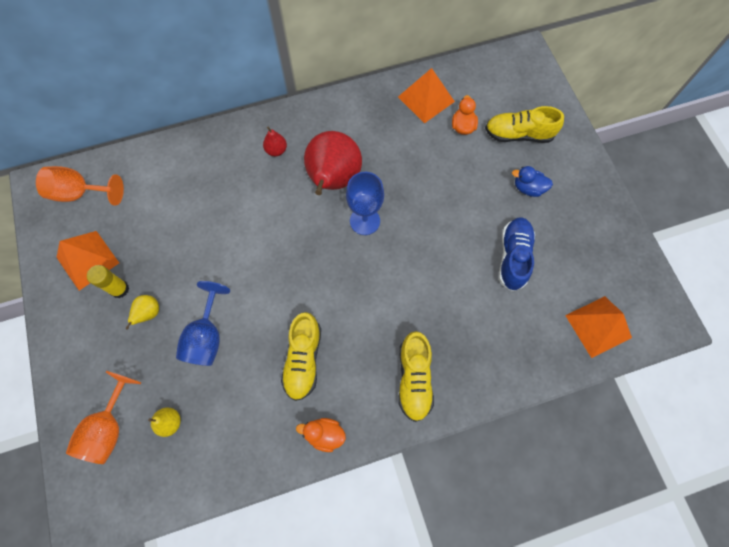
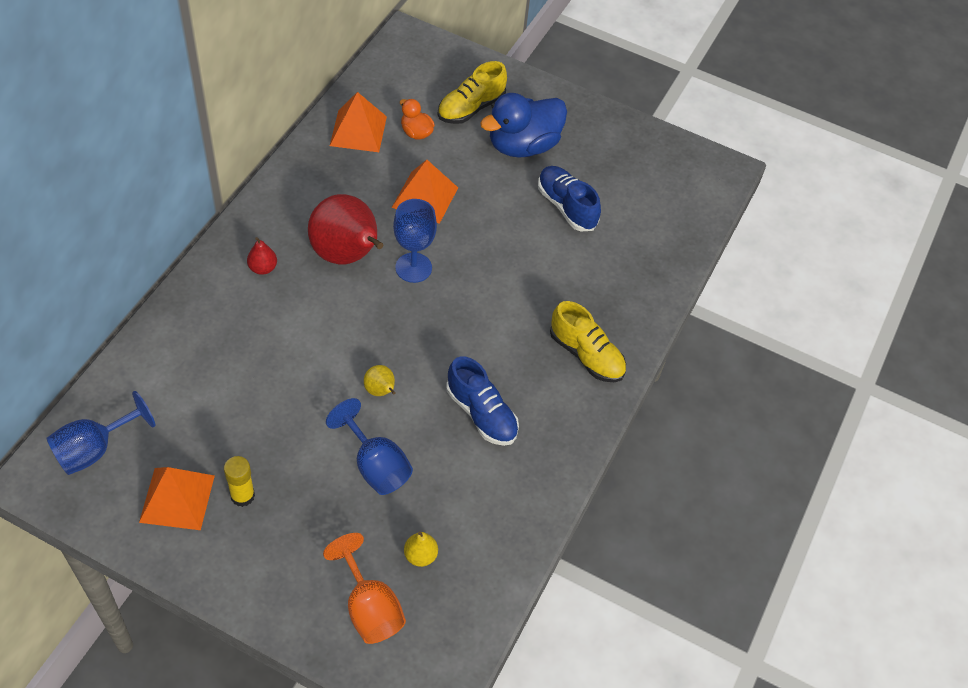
camera: 50 degrees left, 15 degrees down
(80, 193) = (94, 449): orange goblet -> blue goblet
(149, 313) = (297, 491): yellow pear -> yellow pear (380, 391)
(303, 359) = (481, 414): yellow shoe -> blue shoe
(324, 434) = (561, 452): orange duck -> none
(528, 188) = (523, 145): blue duck -> blue duck, size x2.05
(598, 326) = (680, 210): orange pyramid -> orange pyramid (425, 197)

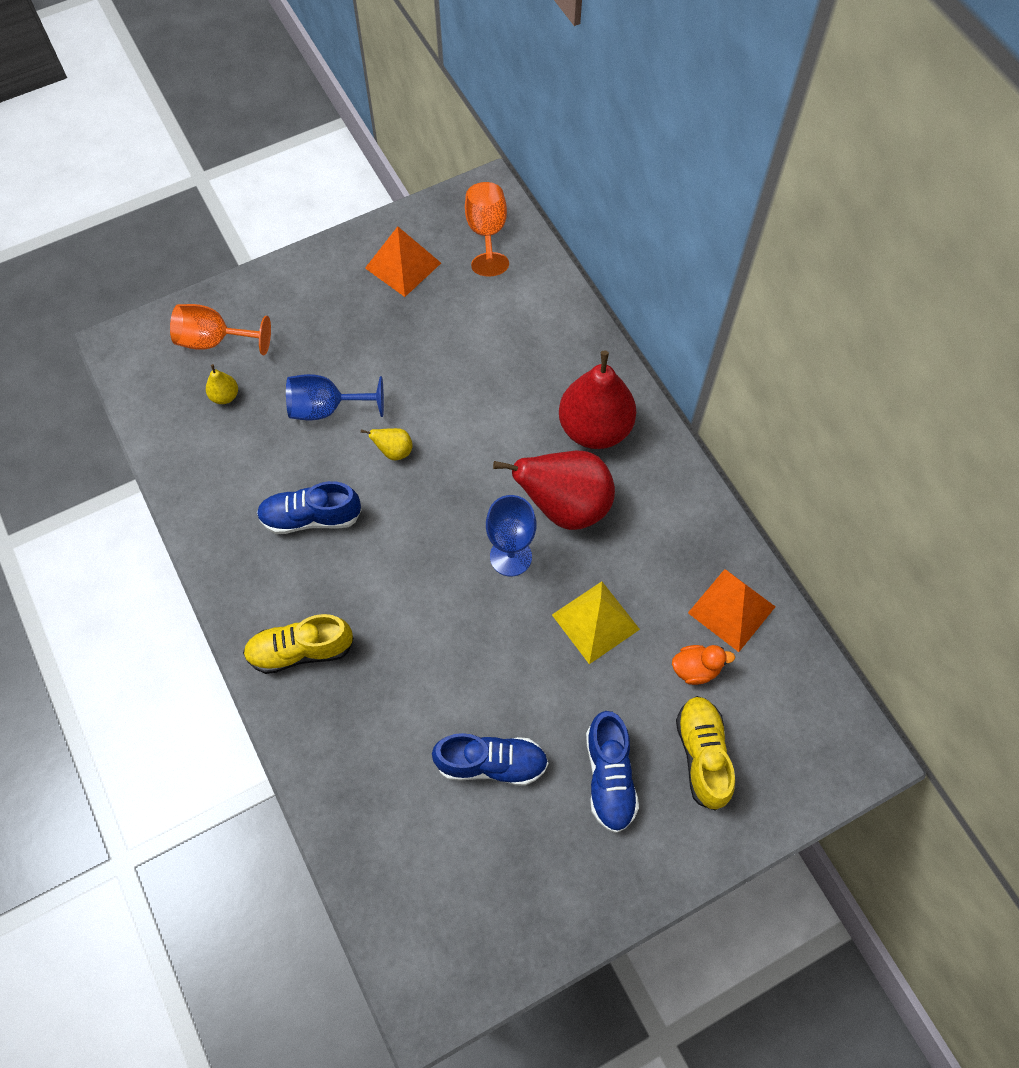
camera: 130 degrees right, 10 degrees up
(94, 449) = (487, 233): blue goblet -> orange goblet
(242, 496) = (372, 306): yellow glue stick -> none
(263, 268) = (595, 428): red pear -> red pear, size x2.36
(425, 197) = (595, 622): orange pyramid -> yellow pyramid
(523, 145) = (609, 777): blue duck -> blue shoe

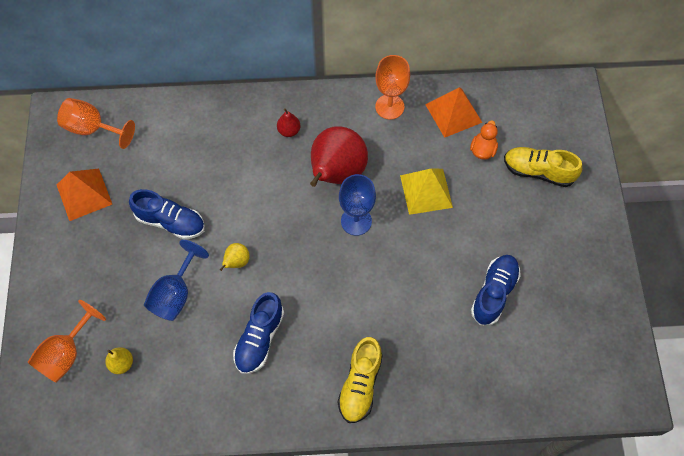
camera: 65 degrees left, 0 degrees up
(595, 428) = (289, 131): red pear -> red pear, size x0.42
(609, 777) = (530, 228): blue shoe -> blue shoe (170, 222)
(695, 527) = (389, 107): none -> orange goblet

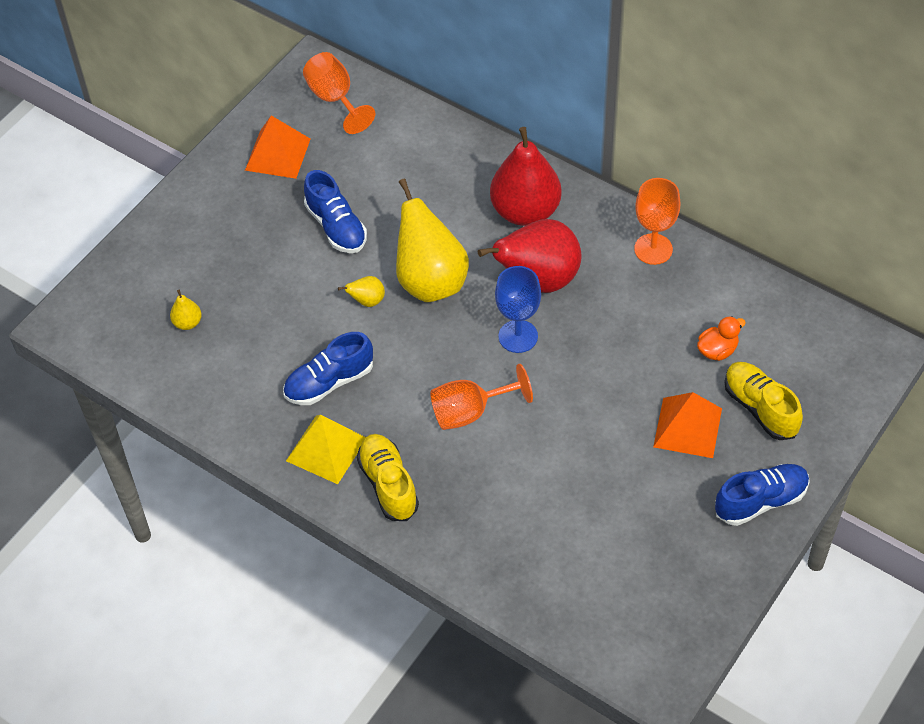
camera: 40 degrees right, 10 degrees down
(66, 354) = (147, 283): orange goblet -> orange goblet (470, 412)
(175, 294) = (285, 293): blue goblet -> none
(268, 219) = (430, 281): none -> yellow pear
(289, 131) = (525, 211): red pear -> red pear, size x2.36
(360, 384) = (388, 484): yellow shoe -> yellow shoe turned 105 degrees clockwise
(426, 191) = (617, 353): yellow pyramid -> yellow pyramid (326, 449)
(453, 113) = (718, 296): orange pyramid -> orange pyramid (688, 427)
(494, 293) = (600, 491): blue shoe -> blue shoe (760, 501)

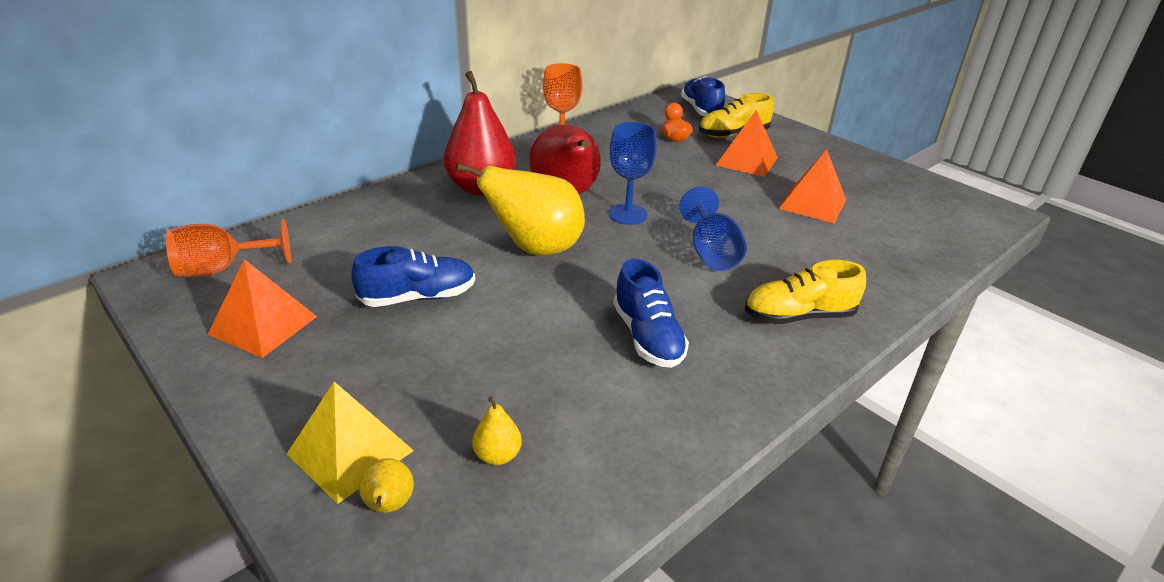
camera: 80 degrees left, 20 degrees down
(326, 449) = (746, 354): yellow pyramid -> yellow pyramid (350, 452)
(367, 301) = (541, 292): yellow pear -> yellow pear (389, 506)
(470, 412) = (711, 253): orange goblet -> blue goblet
(604, 495) = (813, 204): none -> orange pyramid
(760, 501) = (818, 148): blue shoe -> blue shoe (701, 110)

